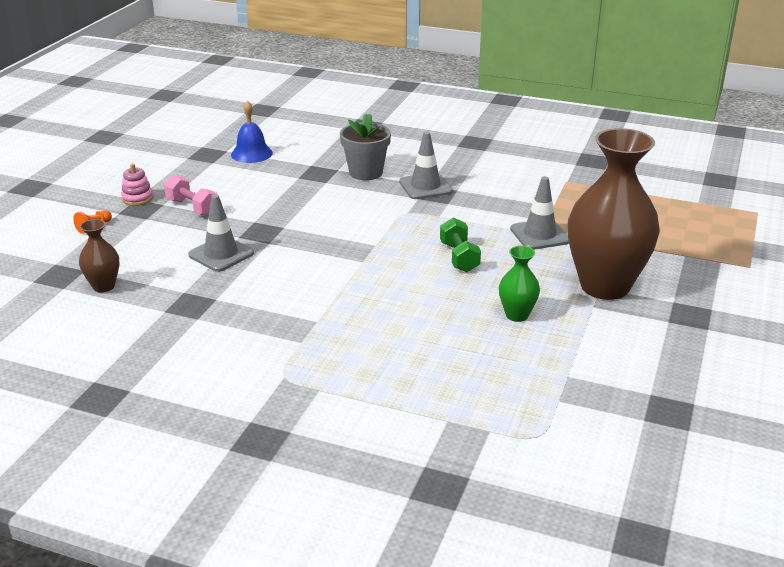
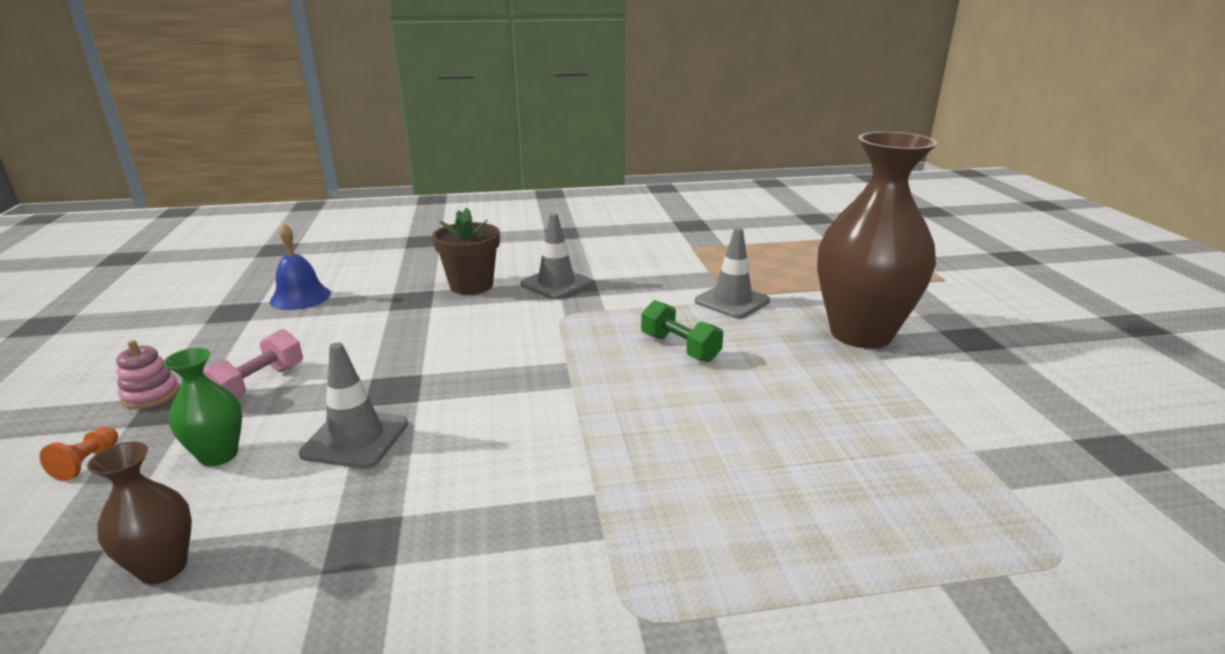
camera: 30 degrees left, 5 degrees down
(192, 207) = (258, 384): pink dumbbell -> pink dumbbell turned 75 degrees counterclockwise
(366, 172) = (471, 285): grey flower pot -> brown flower pot
(517, 315) = (823, 394): green vase -> green vase (218, 455)

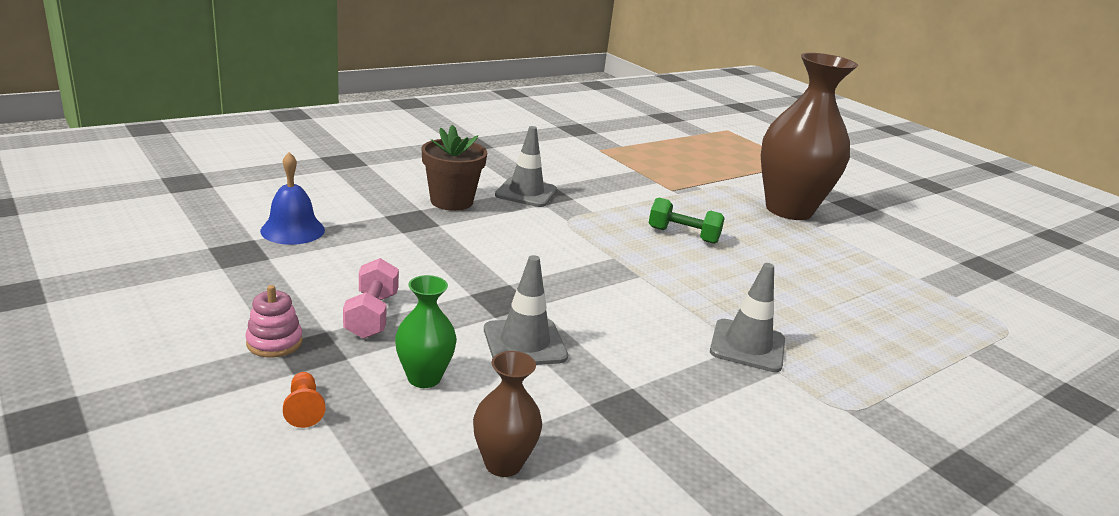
camera: 30 degrees left, 0 degrees up
(732, 301) = (680, 194): grey traffic cone -> grey traffic cone (747, 346)

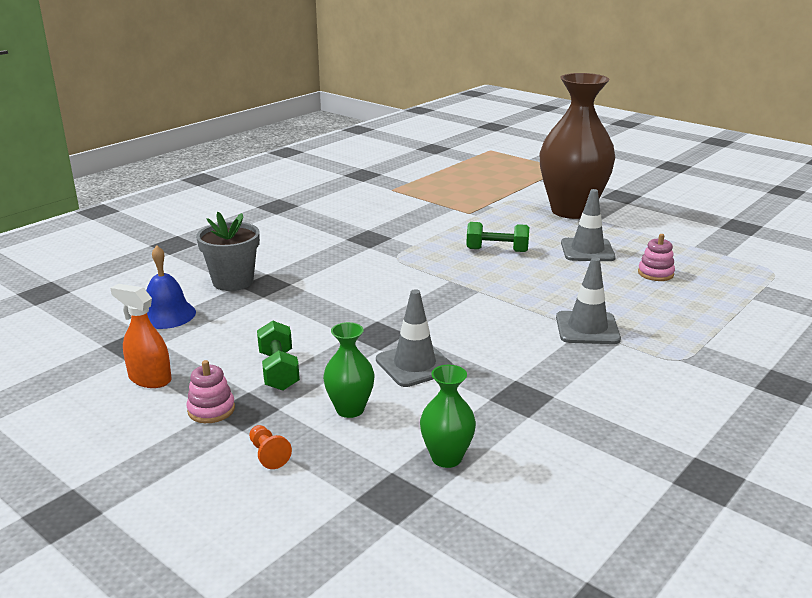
camera: 10 degrees left, 0 degrees up
(232, 293) = (150, 379): none -> orange spray bottle
(372, 315) = (279, 371): pink dumbbell -> green dumbbell
(380, 210) = (233, 281): none -> grey flower pot
(451, 201) = (290, 261): brown flower pot -> none
(503, 463) = (446, 458): brown vase -> green vase
(526, 193) = (349, 240): grey traffic cone -> grey traffic cone (587, 250)
(858, 299) = (655, 273): none -> pink stacking toy

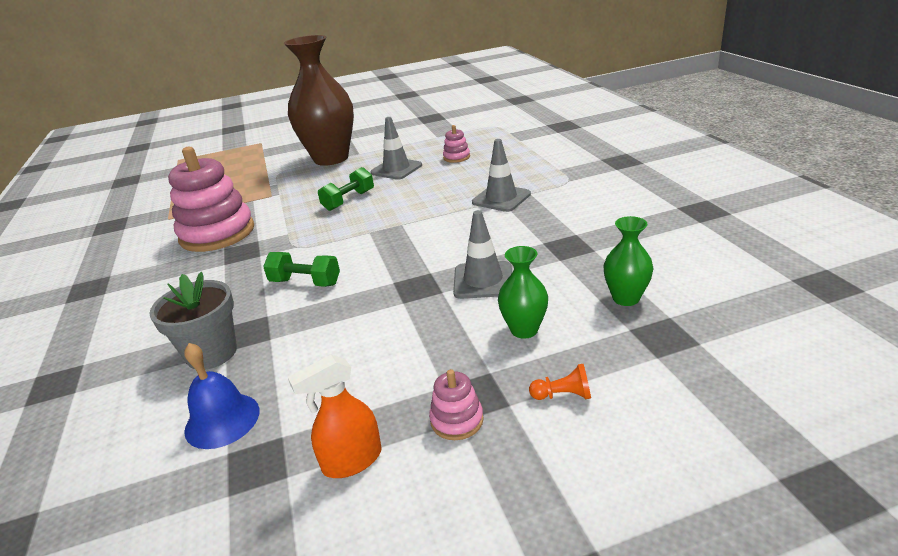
camera: 55 degrees left, 5 degrees up
(279, 371) = (424, 358): green dumbbell -> green dumbbell (305, 282)
(387, 217) = (217, 233): none -> pink stacking toy

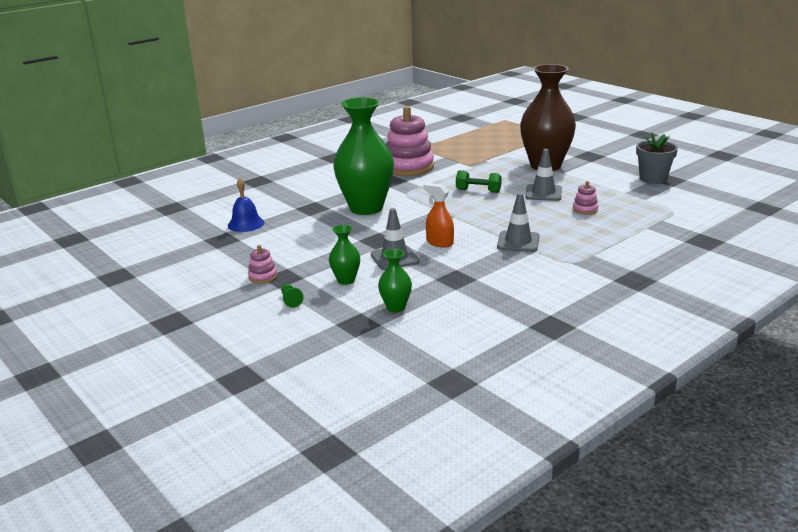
camera: 65 degrees right, 5 degrees down
(212, 353) = (292, 205): grey flower pot -> grey flower pot (653, 178)
(305, 282) = (366, 208): green dumbbell -> green vase
(352, 460) = (229, 259): orange spray bottle -> orange spray bottle (439, 243)
(563, 395) = (291, 300): orange pawn -> green pawn

